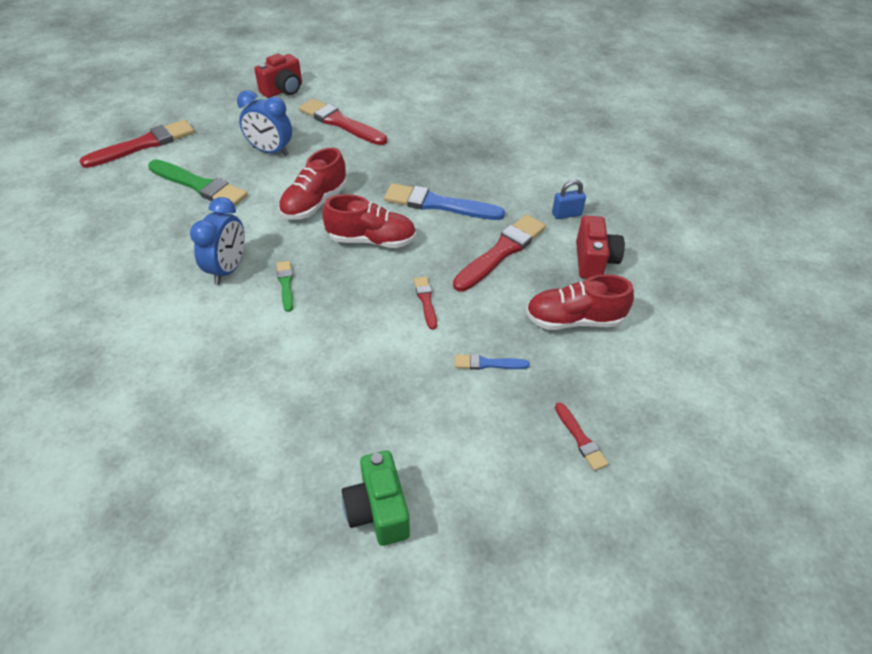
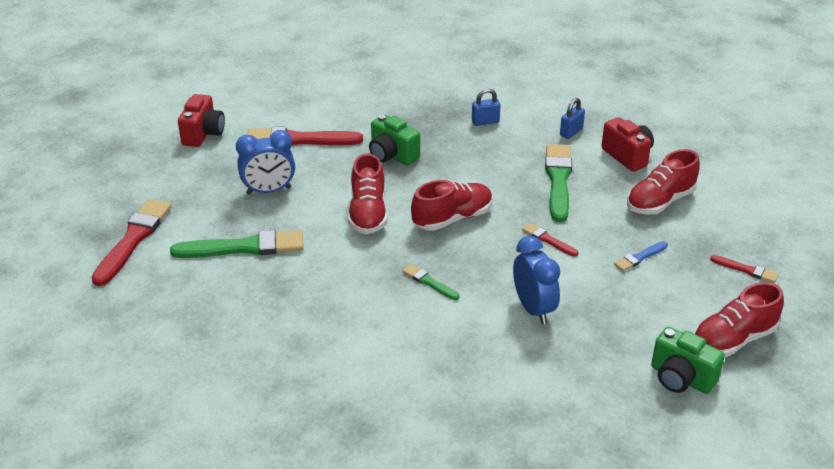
camera: 35 degrees left, 10 degrees down
(228, 269) = (367, 296): blue clock -> blue clock (533, 309)
(391, 165) = (392, 155): none -> green camera
(439, 204) = (469, 168): blue brush -> none
(478, 505) = (733, 340): none -> red shoe
(501, 171) = (485, 122): none -> blue padlock
(501, 252) = (558, 180): red brush -> green brush

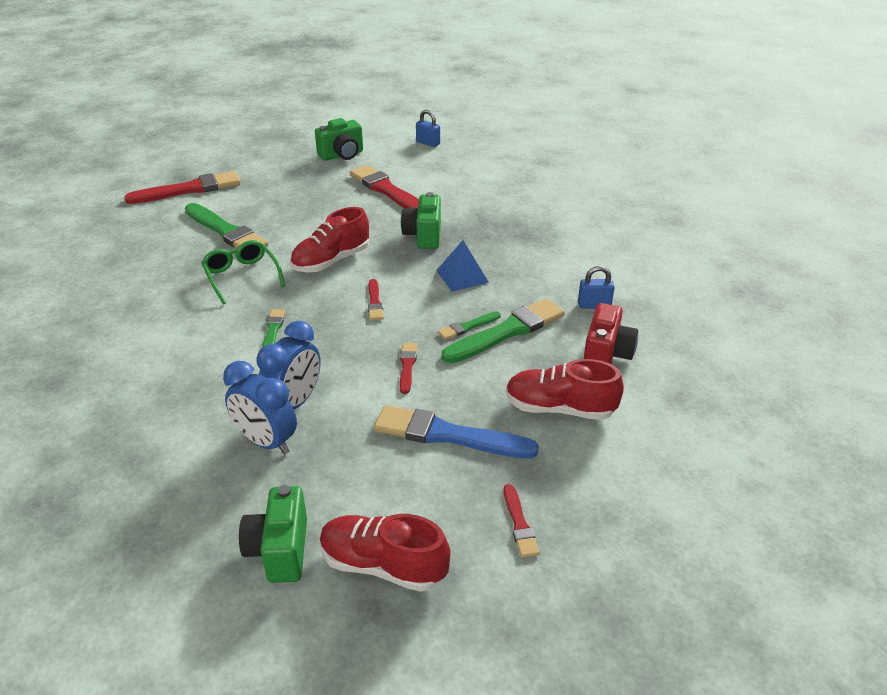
camera: 50 degrees right, 0 degrees up
(203, 134) = (342, 155): red camera -> green camera
(269, 191) = (307, 209): blue clock -> blue clock (266, 442)
(330, 267) = (242, 276): none -> green glasses
(452, 218) = (375, 302): red shoe -> red brush
(469, 165) = (462, 276): none -> blue pyramid
(485, 122) = (538, 255): blue padlock -> blue padlock (428, 143)
(533, 193) = (467, 327): none -> green brush
(640, 257) = (448, 435): blue brush -> blue brush, size x2.01

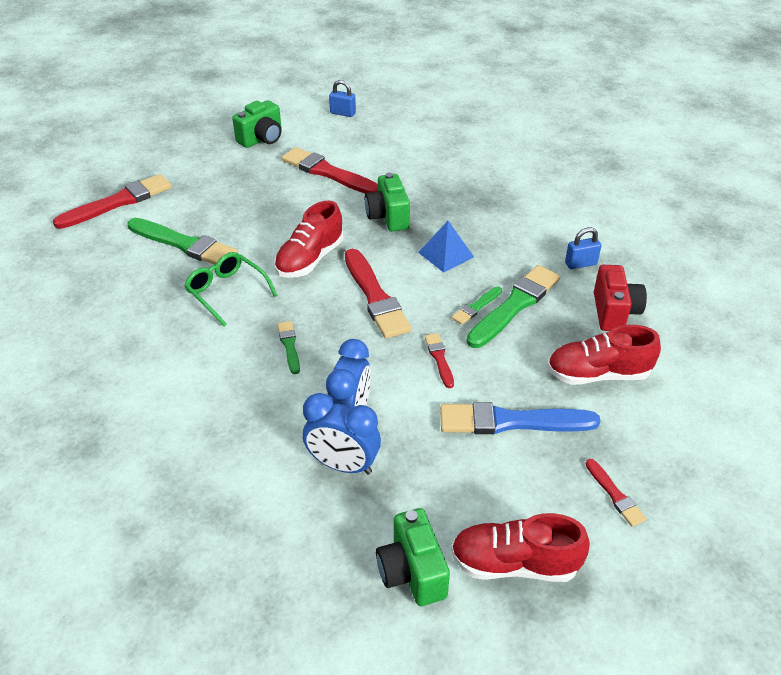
camera: 15 degrees left, 5 degrees up
(375, 302) = (375, 297): red brush -> red brush, size x2.01

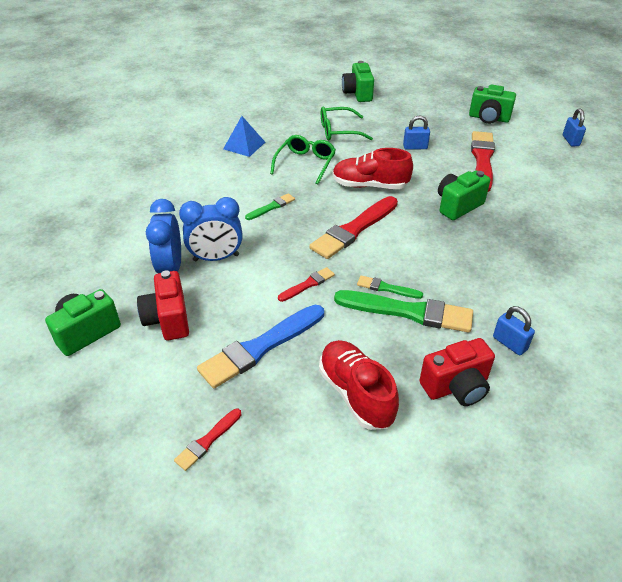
camera: 65 degrees right, 0 degrees up
(118, 202) = (357, 94): red brush -> green camera
(184, 244) = (339, 131): green brush -> green glasses
(268, 204) = (415, 147): none -> blue padlock
(431, 487) = (168, 319): none -> red camera
(446, 254) = (440, 251): blue pyramid -> blue pyramid (244, 145)
(511, 421) = (260, 347): blue brush -> blue brush turned 105 degrees counterclockwise
(514, 564) = (110, 388): red shoe -> none

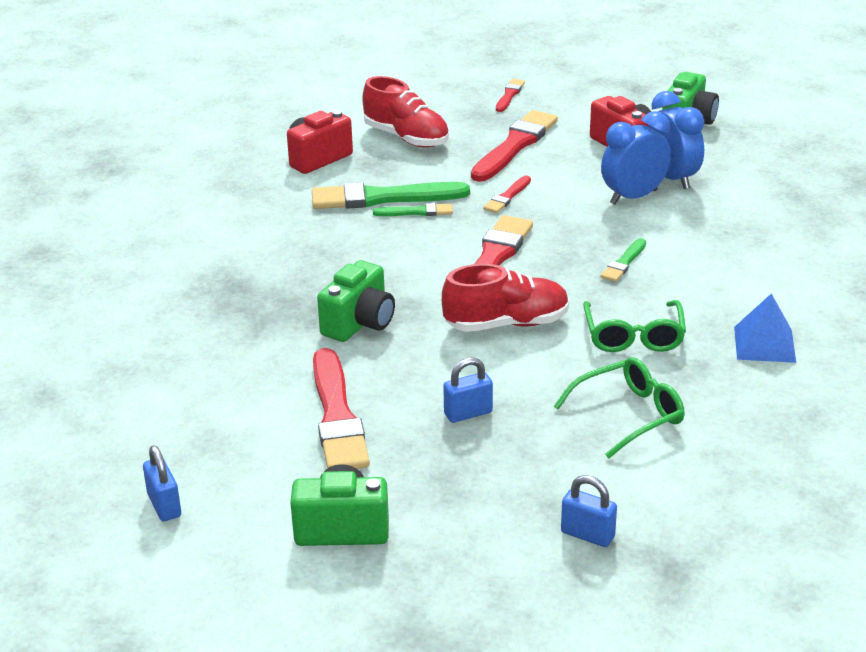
camera: 160 degrees right, 10 degrees down
(260, 347) = (515, 146): blue brush -> red brush
(357, 94) = (664, 530): green camera -> none
(509, 343) = (269, 196): blue padlock -> blue padlock (587, 534)

